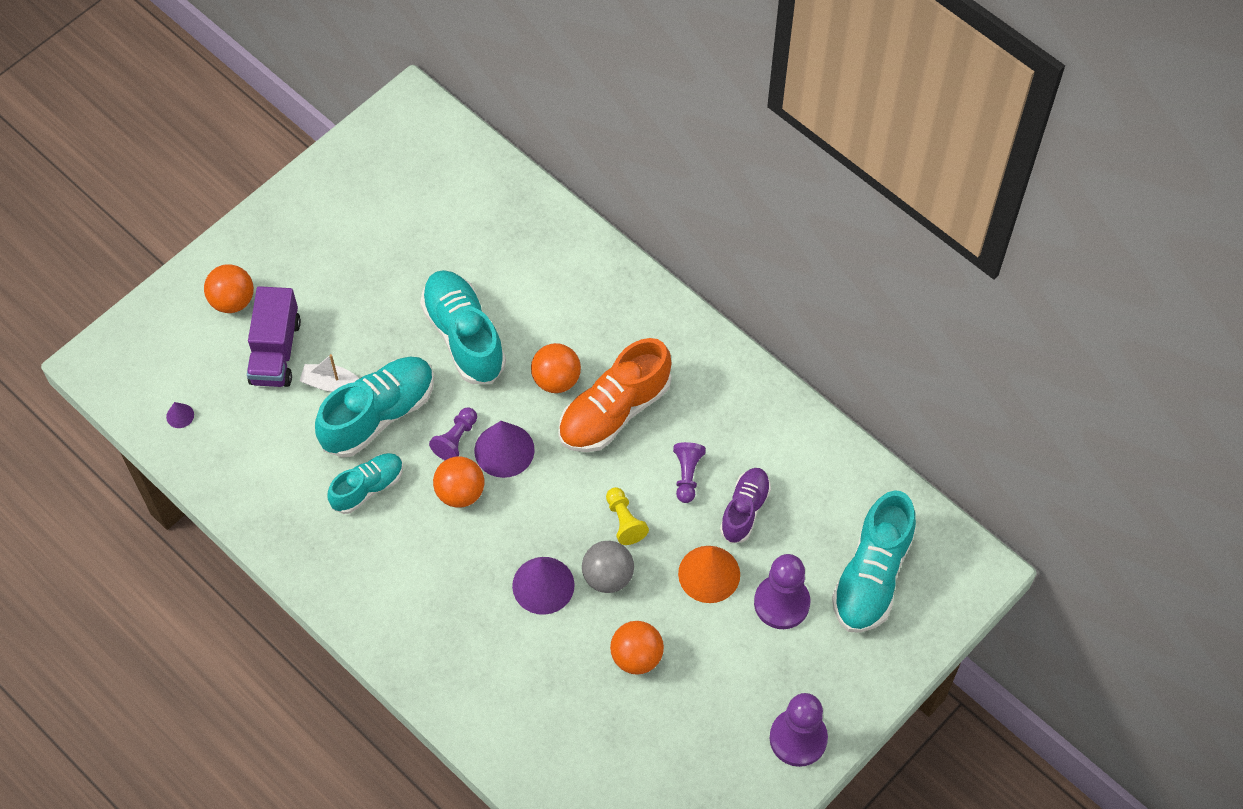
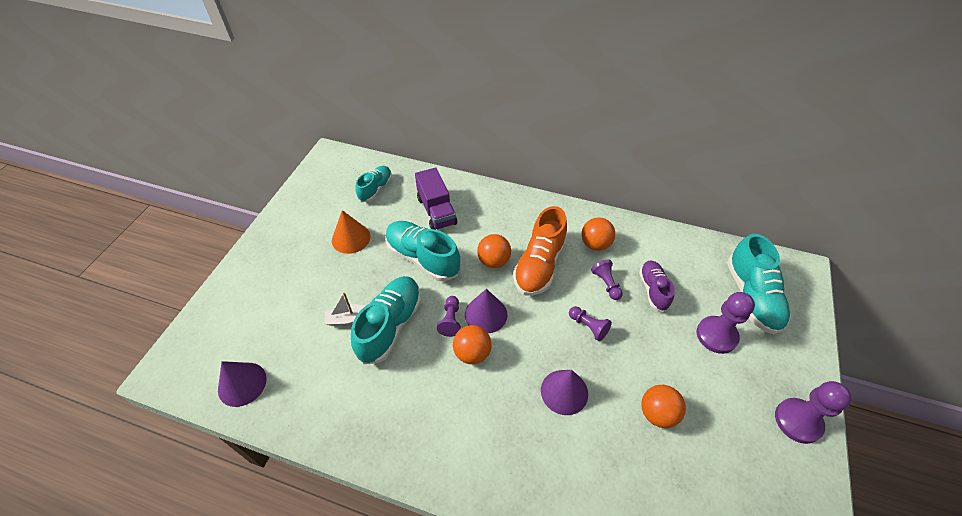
camera: 25 degrees left, 10 degrees down
(180, 415) = (242, 384): purple cone -> purple cone, size x2.15
(232, 301) = (256, 293): orange ball -> orange ball (595, 244)
(275, 351) = (299, 313): purple truck -> purple truck (436, 211)
(368, 488) = (406, 377): turquoise shoe -> turquoise shoe (375, 189)
(608, 576) = (602, 366): grey ball -> none
(624, 521) = (588, 326): yellow pawn -> purple pawn
(709, 574) = (661, 337): orange cone -> orange cone (351, 238)

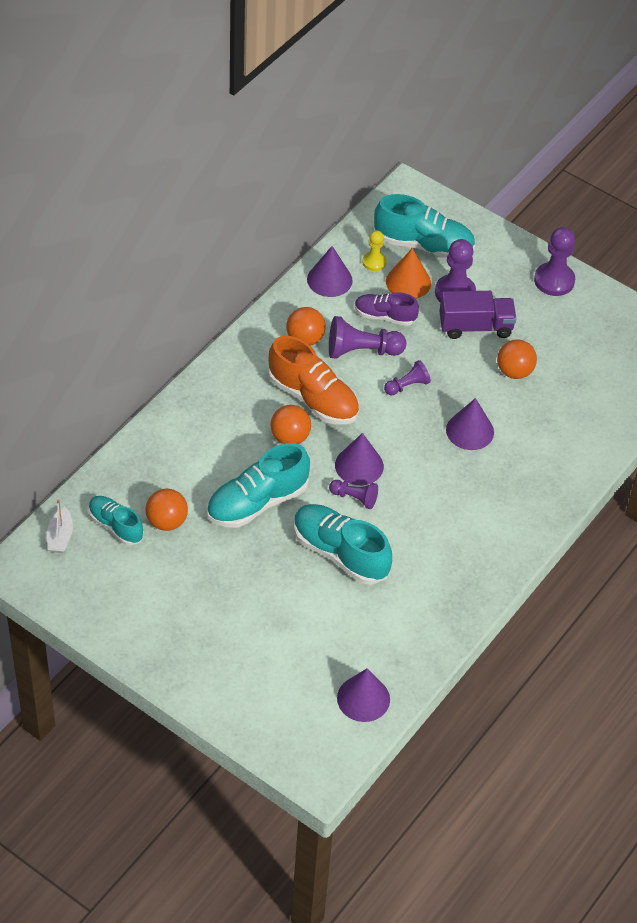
camera: 75 degrees left, 0 degrees up
(348, 319) = (316, 590): white boat -> white boat (60, 537)
(351, 238) = (193, 568): orange cone -> orange cone (408, 282)
(436, 211) = (186, 470): purple truck -> purple truck (475, 327)
(472, 353) = (401, 490): orange ball -> orange ball (167, 521)
(606, 284) = (361, 351): purple pawn -> purple pawn, size x1.68
(665, 243) = (329, 279): none -> purple cone
(705, 267) = (374, 262): none -> yellow pawn

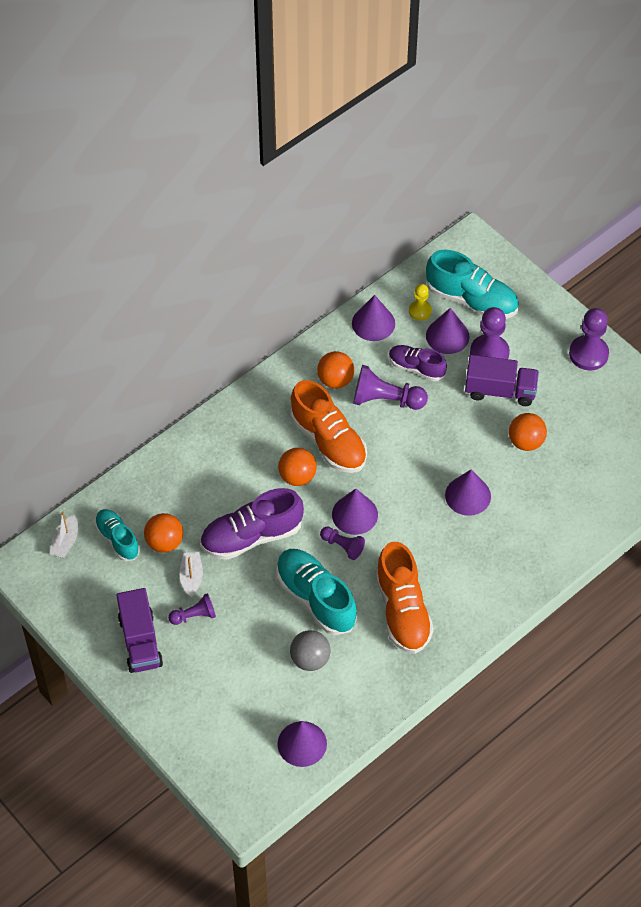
camera: 15 degrees right, 5 degrees up
(166, 624) = (140, 641): none -> purple truck
(204, 552) = (191, 577): none -> white boat
(257, 502) = (251, 536): turquoise shoe -> purple shoe
(350, 614) = (310, 659): none -> grey ball
(407, 386) = (420, 441): purple pawn -> purple pawn (194, 615)
(408, 282) = (447, 336): orange cone -> purple cone
(433, 551) = (402, 610): none -> orange shoe

